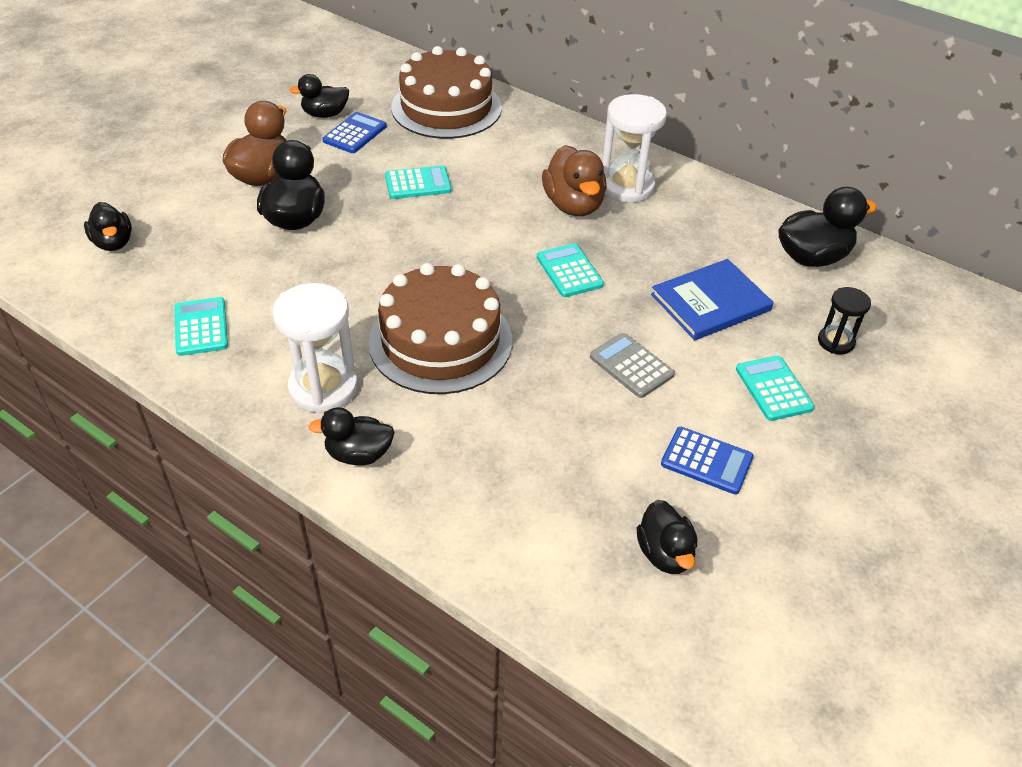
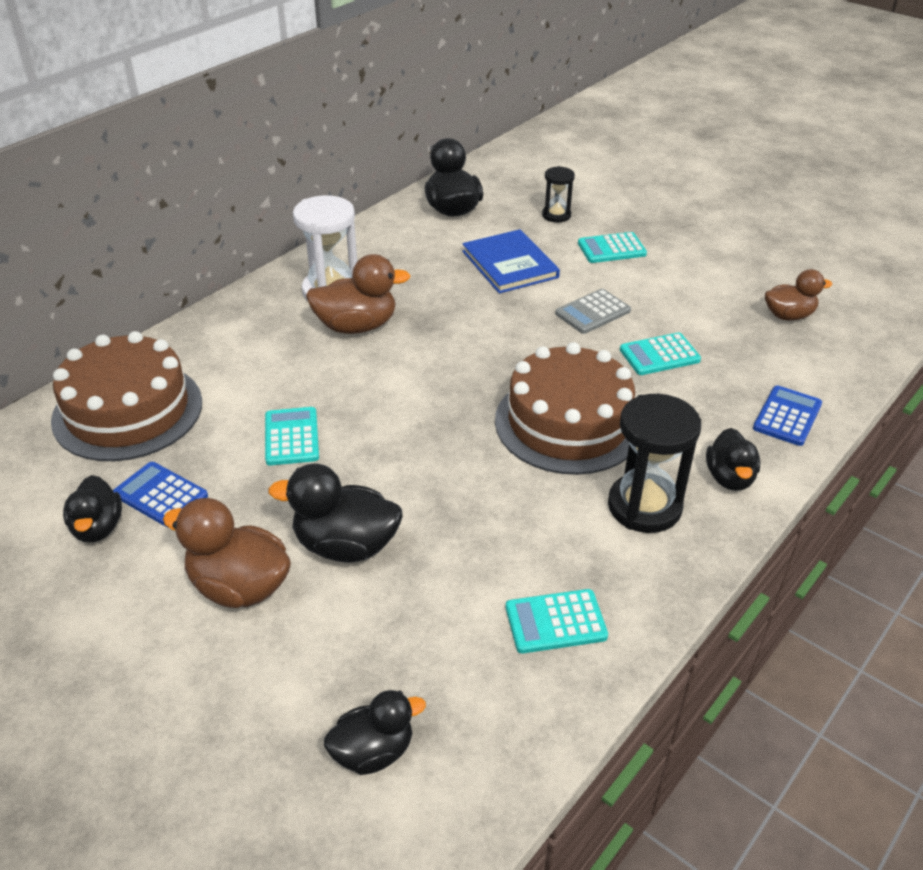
camera: 85 degrees left, 5 degrees down
(323, 387) = (644, 506): white hourglass -> black hourglass
(569, 271) = (463, 336): turquoise calculator -> turquoise calculator (659, 355)
(665, 554) = (788, 315): black duck -> brown duck
(706, 461) = (694, 287): blue calculator -> blue calculator (787, 416)

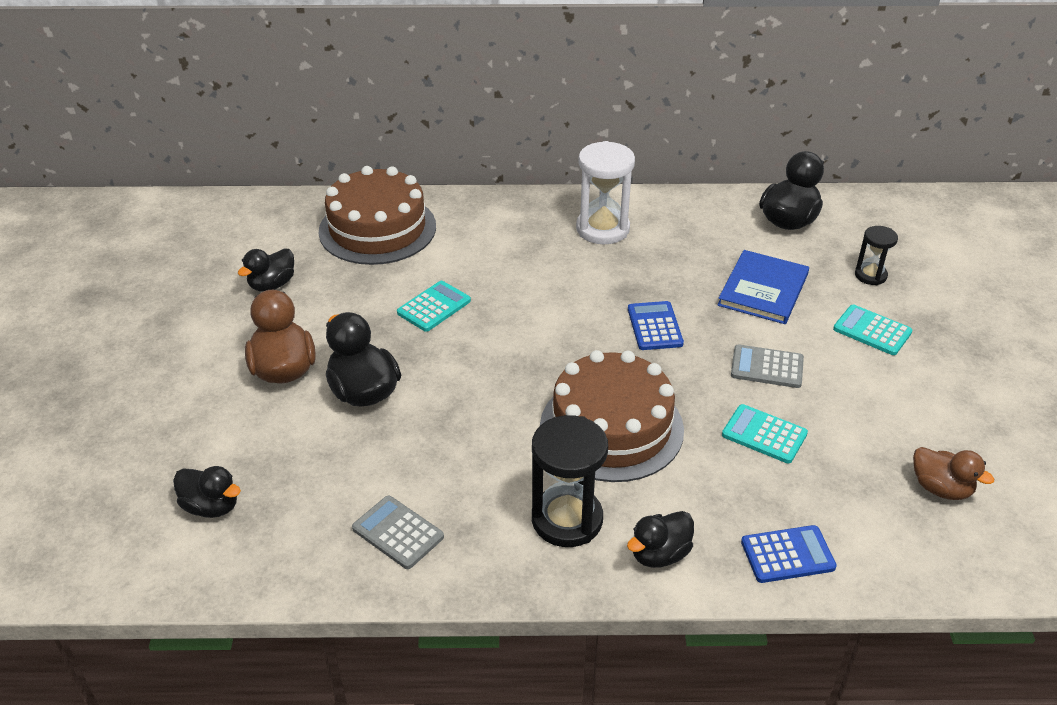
camera: 50 degrees right, 0 degrees up
(161, 495) = (323, 290): blue calculator -> blue calculator (654, 326)
(356, 326) = (581, 263): brown duck -> none
(555, 622) = (398, 533): turquoise calculator -> grey calculator

